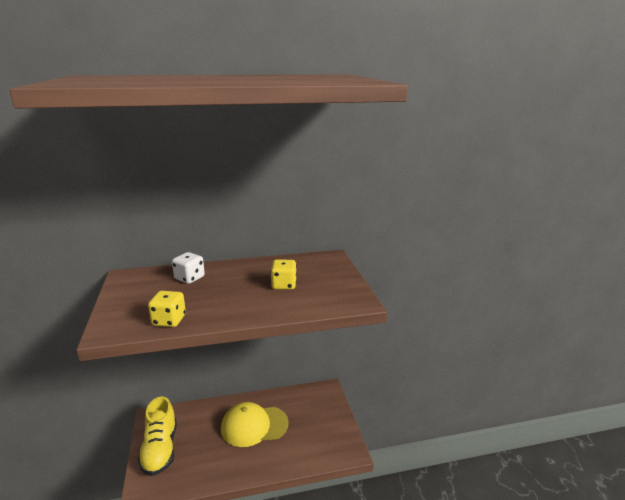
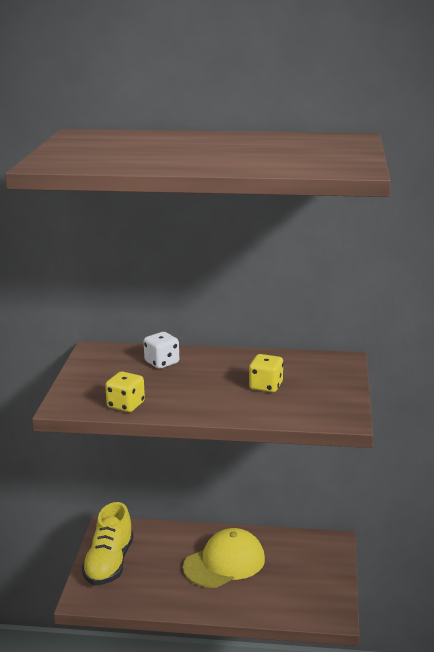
camera: 20 degrees right, 0 degrees up
(254, 426) = (224, 563): yellow cap -> yellow cap turned 135 degrees clockwise

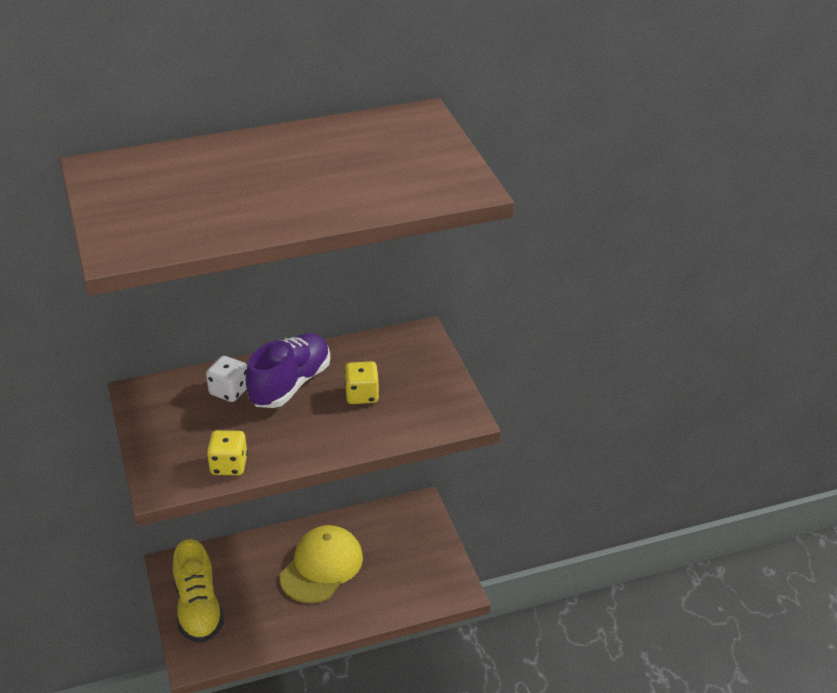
camera: 25 degrees left, 15 degrees up
(212, 368) = (290, 384): none -> purple shoe

